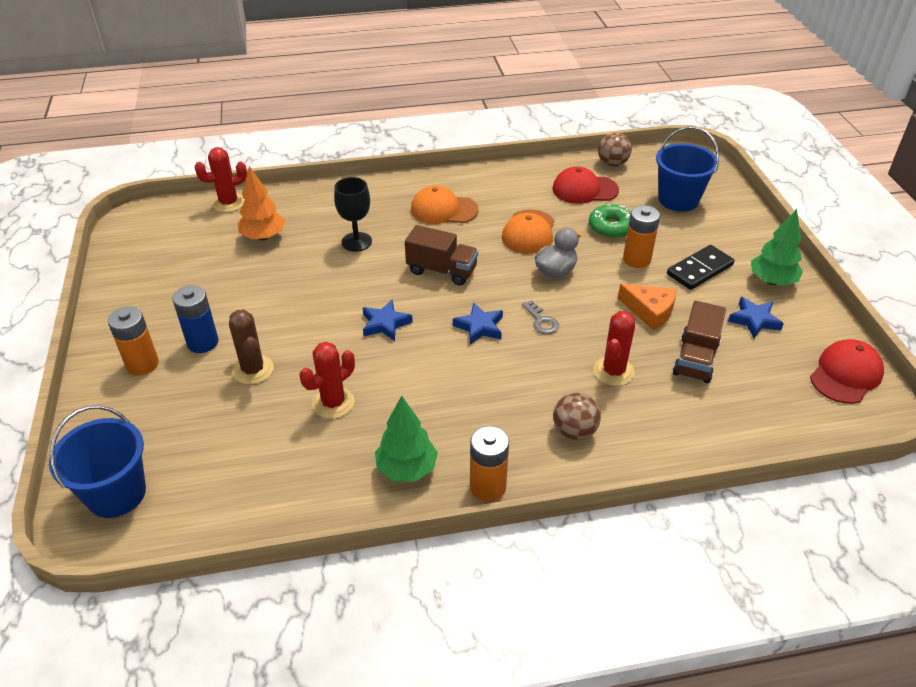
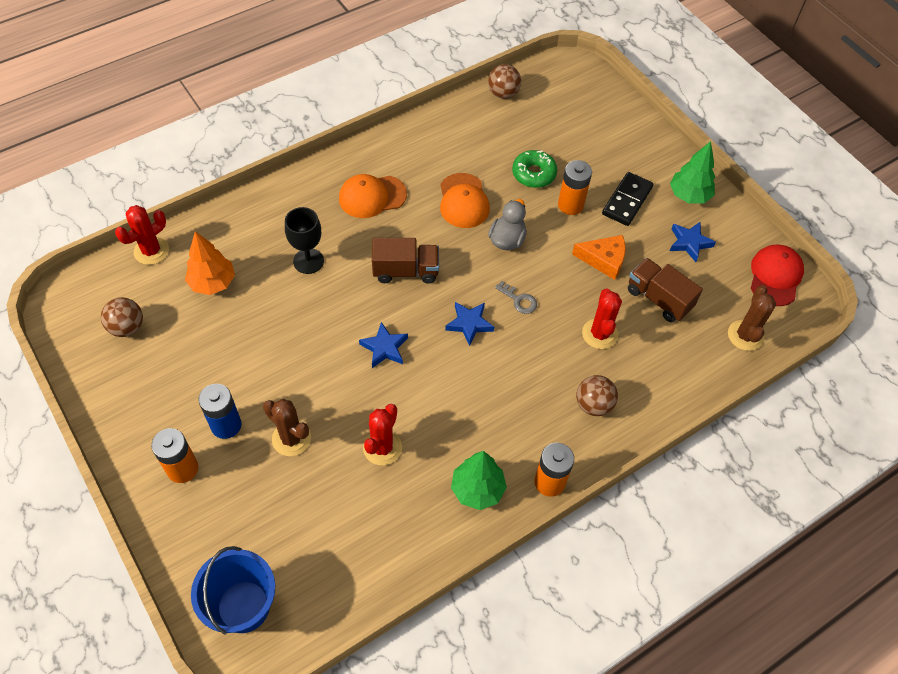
camera: 25 degrees left, 15 degrees up
(171, 249) = (127, 327): none -> brown ball
(584, 189) = (491, 134): red cap -> none
(678, 200) = (579, 123): blue bucket -> none
(695, 359) = (658, 299): brown truck -> brown truck turned 135 degrees clockwise
(784, 418) = (745, 335): none -> brown cactus

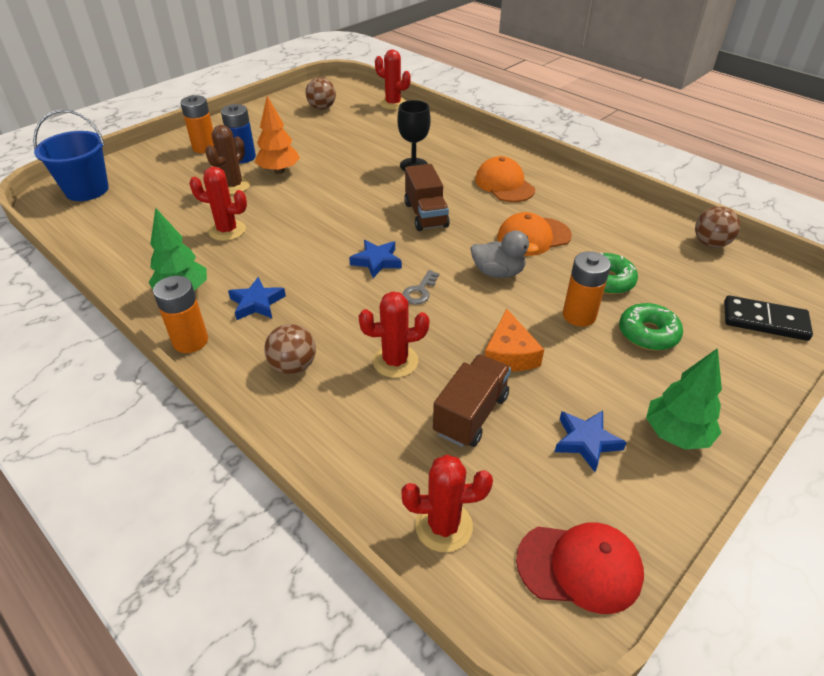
camera: 80 degrees right, 15 degrees down
(212, 283) = (373, 130): orange tree -> orange tree (279, 171)
(384, 348) = (333, 216): blue star -> blue star (257, 303)
(597, 173) = (648, 334): none -> green donut
(627, 201) = (620, 366): black domino -> black domino (765, 321)
(745, 335) = (443, 526): brown cactus -> red cactus

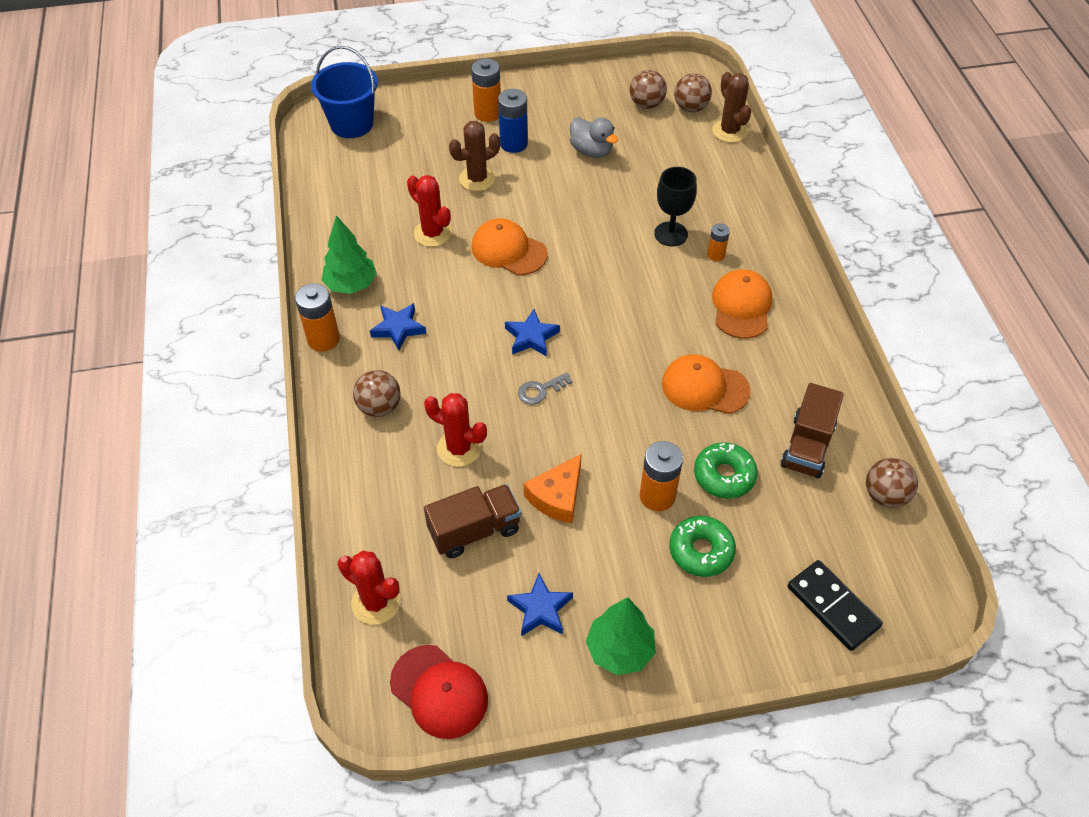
camera: 35 degrees right, 10 degrees up
(279, 171) = (533, 179): orange tree -> none
(302, 217) = (508, 250): none -> orange cap
(354, 101) = (690, 108): none -> brown ball
(393, 104) = (729, 131): red cactus -> brown cactus
(426, 215) = (624, 306): brown truck -> brown truck (807, 446)
(456, 165) = (716, 255): none -> orange battery
(498, 272) = (629, 409): grey duck -> grey duck (591, 151)

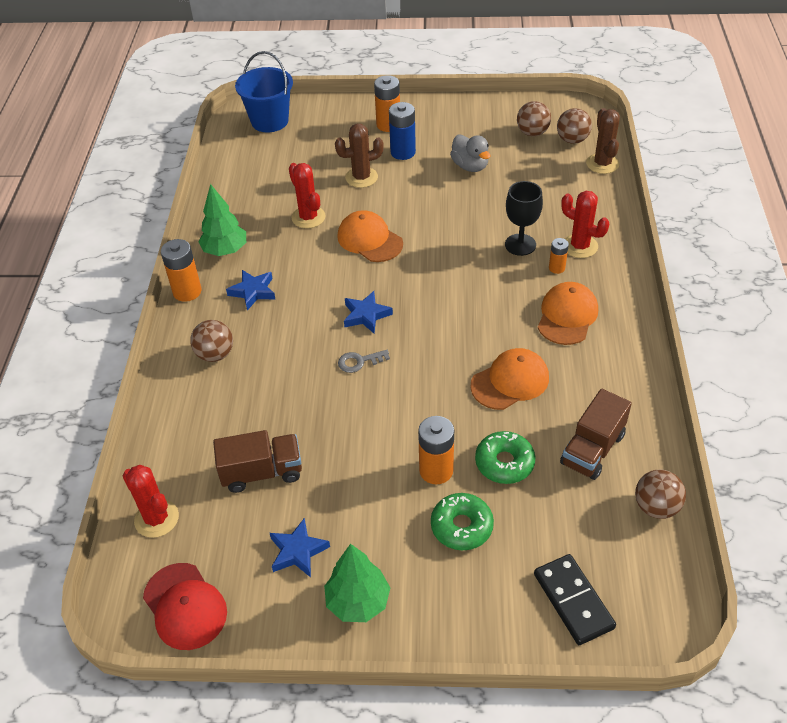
camera: 15 degrees right, 5 degrees down
(459, 448) = (271, 400): red cactus -> red cactus (580, 246)
(557, 496) = (345, 455): orange cheese -> none
(704, 387) = (510, 381): orange cap -> orange cap turned 120 degrees clockwise

